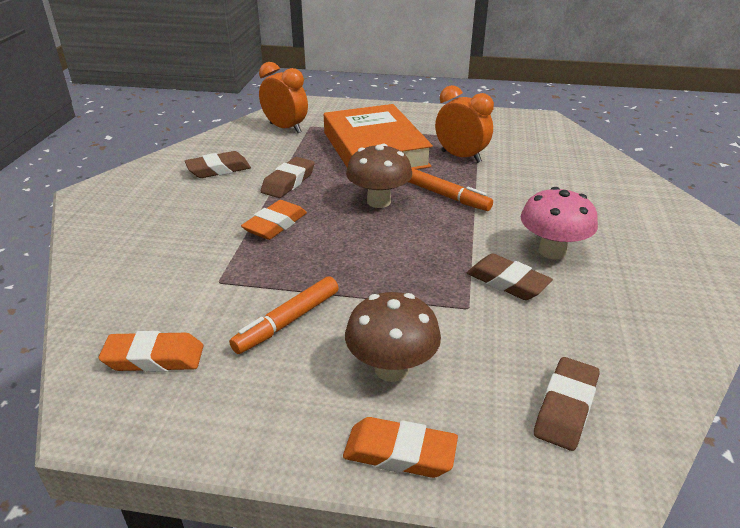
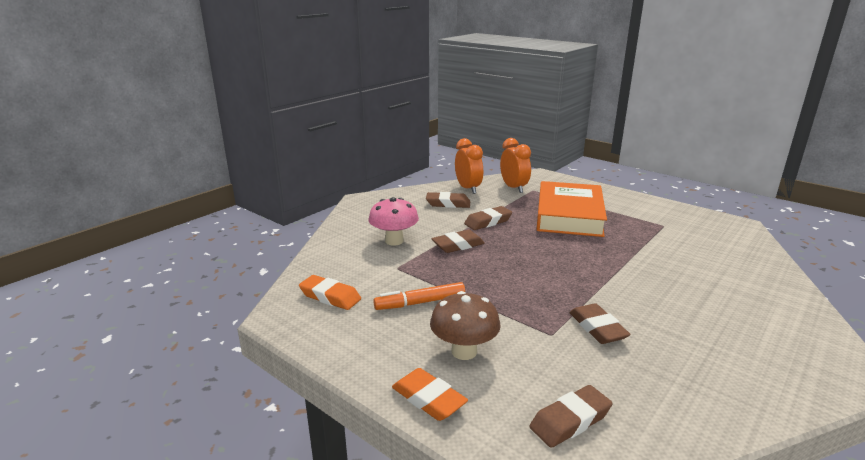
camera: 30 degrees right, 10 degrees down
(275, 225) = (458, 245): orange eraser -> brown eraser
(378, 201) = (542, 249): brown mushroom -> none
(446, 196) = (599, 259): orange marker -> none
(461, 157) = (636, 235): orange clock -> orange clock (468, 188)
(552, 251) = (656, 319): pink mushroom -> pink mushroom (394, 241)

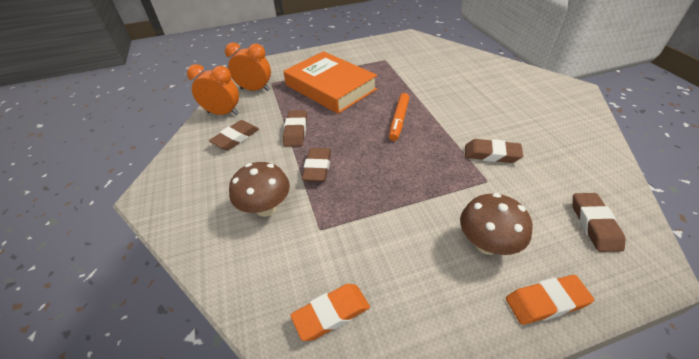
camera: 55 degrees left, 20 degrees up
(394, 241) = (266, 208): pink mushroom -> brown mushroom
(421, 302) = (394, 239): orange marker -> orange marker (399, 120)

